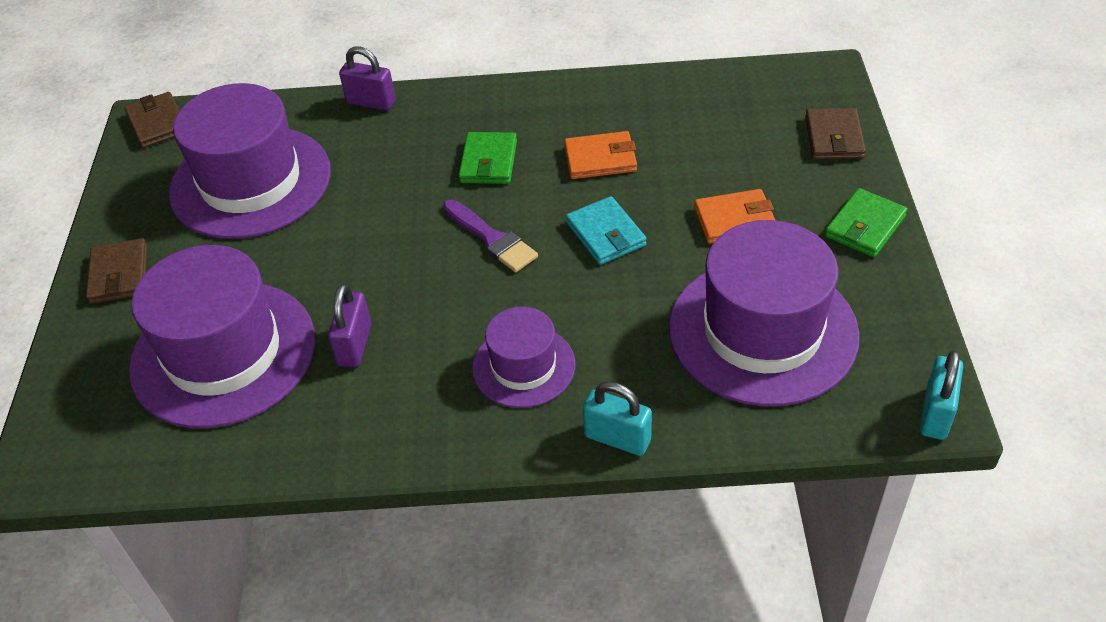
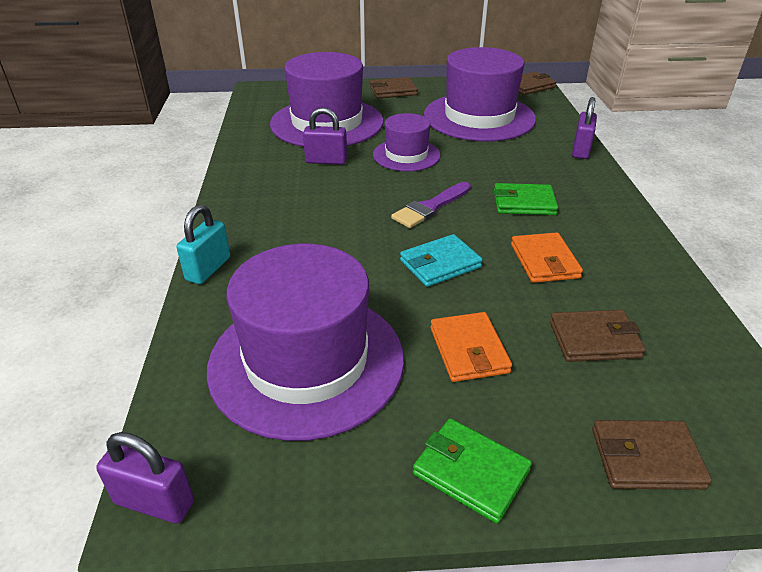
camera: 85 degrees right, 10 degrees down
(523, 366) = (293, 225): purple hat -> purple hat (406, 155)
(713, 143) = (594, 339): none -> brown wallet
(935, 414) = (154, 502): turquoise padlock -> purple padlock

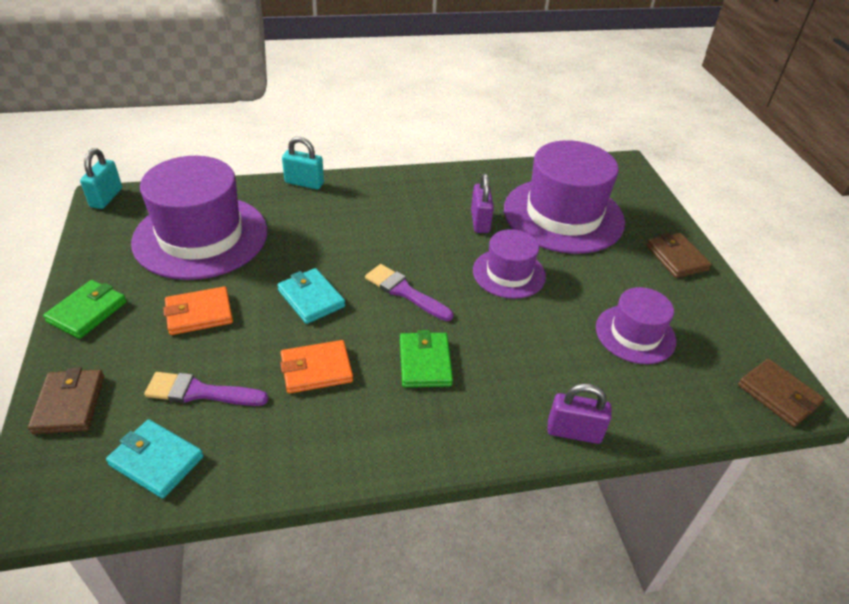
camera: 80 degrees right, 5 degrees up
(154, 502) = (106, 198): purple padlock -> turquoise padlock
(479, 117) = (635, 334): purple hat -> purple hat, size x0.55
(594, 339) = (200, 392): brown wallet -> purple brush
(695, 365) = (156, 461): none -> turquoise wallet

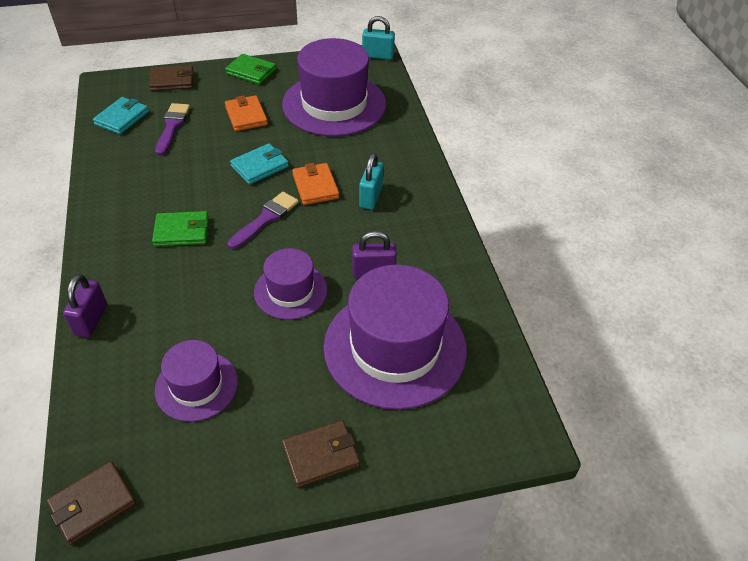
camera: 90 degrees right, 5 degrees up
(304, 183) = (418, 150): turquoise padlock -> turquoise padlock (371, 197)
(316, 369) = (184, 175): orange wallet -> orange wallet (315, 186)

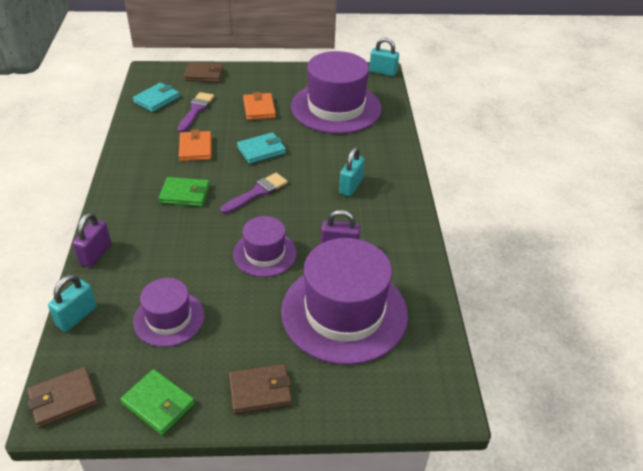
camera: 10 degrees right, 5 degrees down
(86, 400) = (77, 316): none -> turquoise padlock
(251, 72) = (271, 74): green wallet -> green wallet (158, 404)
(315, 186) = (305, 172): orange wallet -> orange wallet (195, 148)

